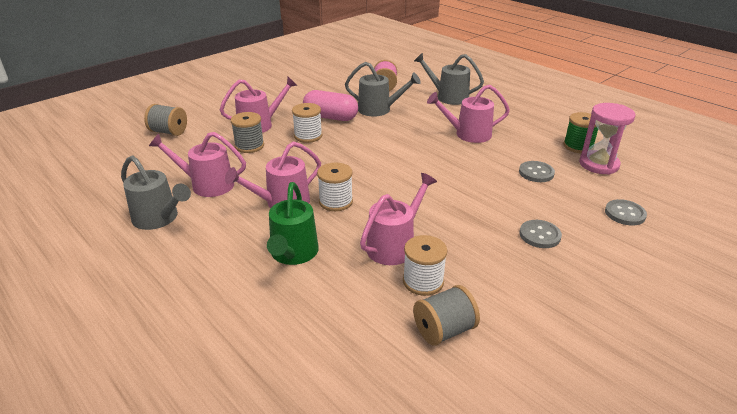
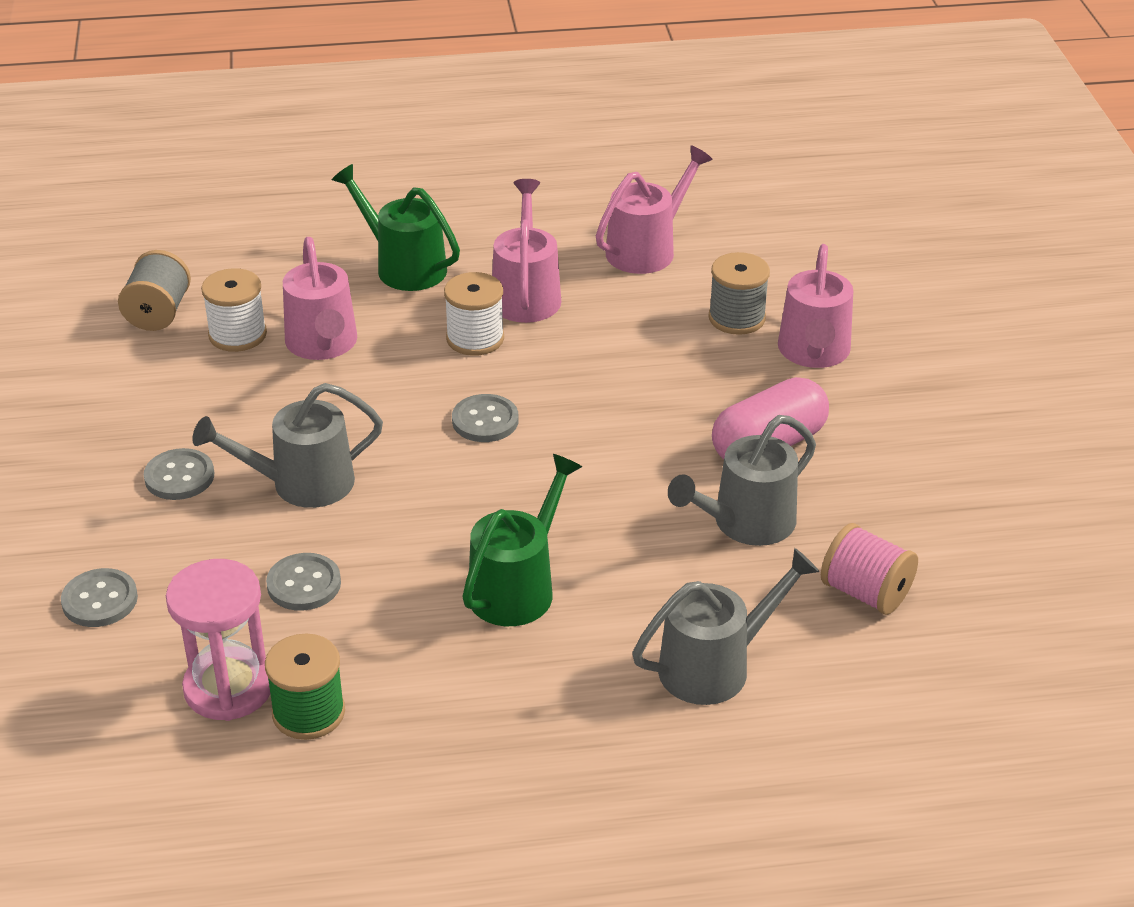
camera: 125 degrees right, 5 degrees up
(159, 218) = (597, 197): grey watering can -> grey watering can (301, 484)
(168, 132) = (872, 256): grey spool -> none
(308, 136) = (713, 389): white spool -> none
(391, 175) = (485, 420): none -> grey button
(468, 134) = (517, 587): pink watering can -> green watering can

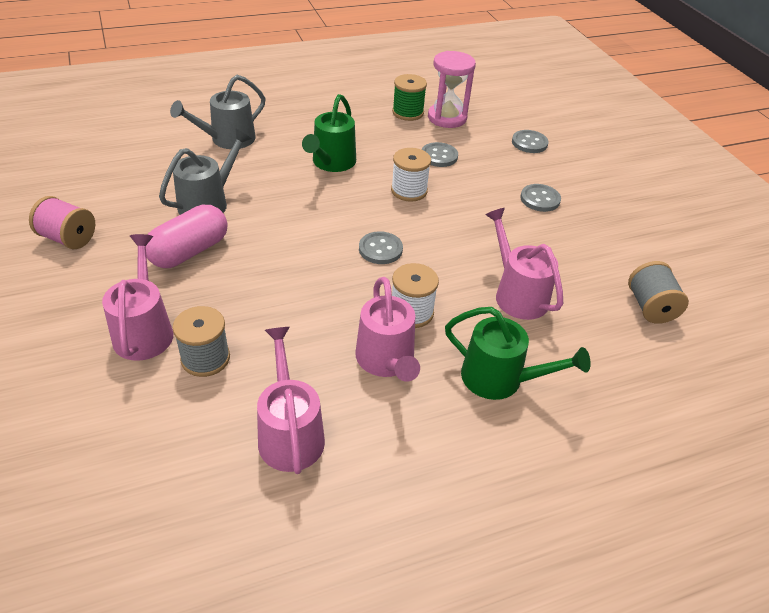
camera: 165 degrees right, 5 degrees up
(237, 335) = (581, 295): white spool -> white spool (409, 191)
(301, 484) = (471, 201): grey watering can -> none
(647, 249) = (290, 433): pink watering can -> pink watering can turned 135 degrees clockwise
(865, 593) = (144, 175): pink spool -> pink spool (68, 238)

